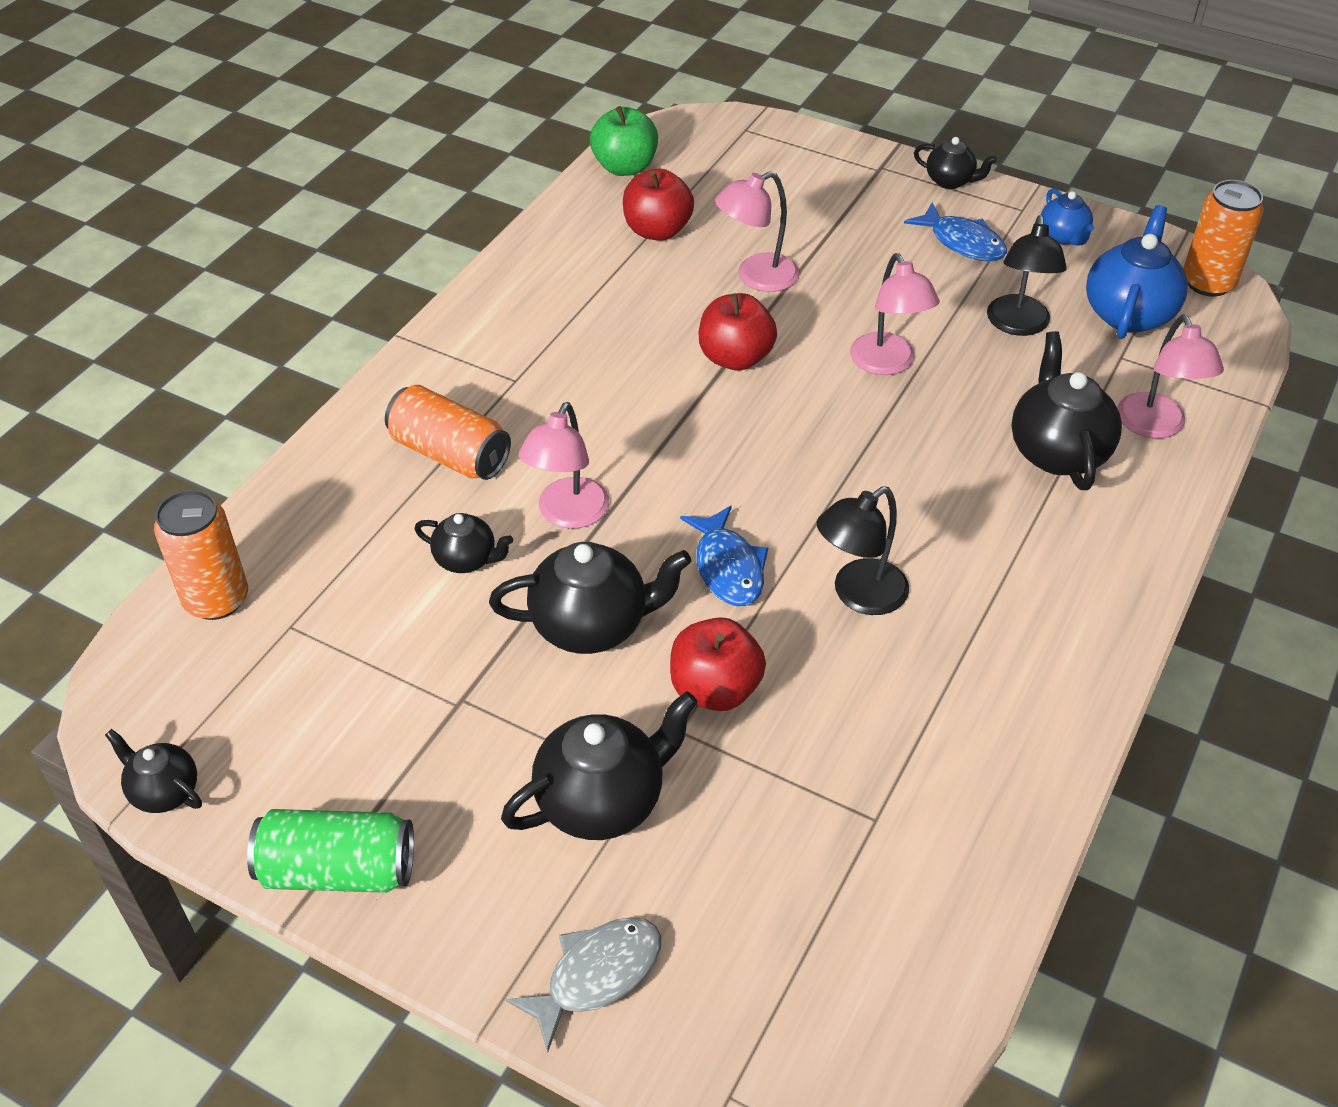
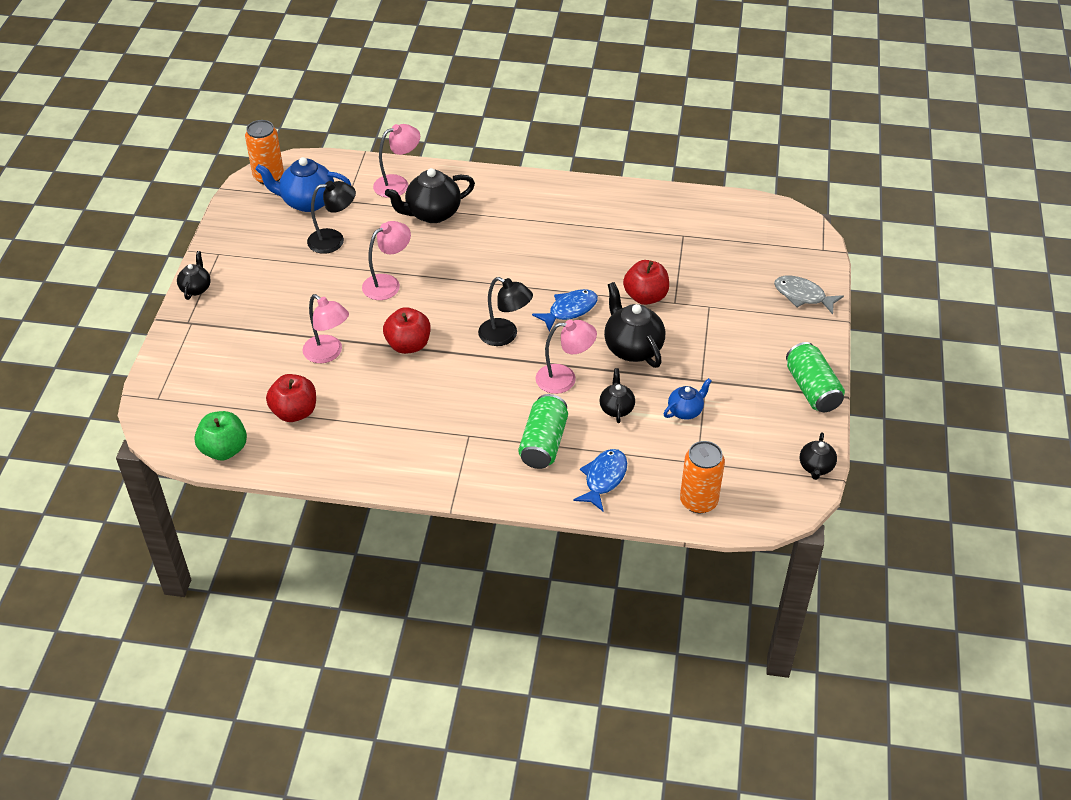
camera: 110 degrees left, 0 degrees up
(450, 454) = (543, 443): orange can -> green can
(602, 801) = (725, 316): black teapot -> none
(858, 595) = (563, 263): black lamp -> black lamp (505, 336)
(962, 242) = (261, 273): blue fish -> blue fish (603, 478)
(1063, 237) = (242, 234): blue teapot -> blue teapot (685, 411)

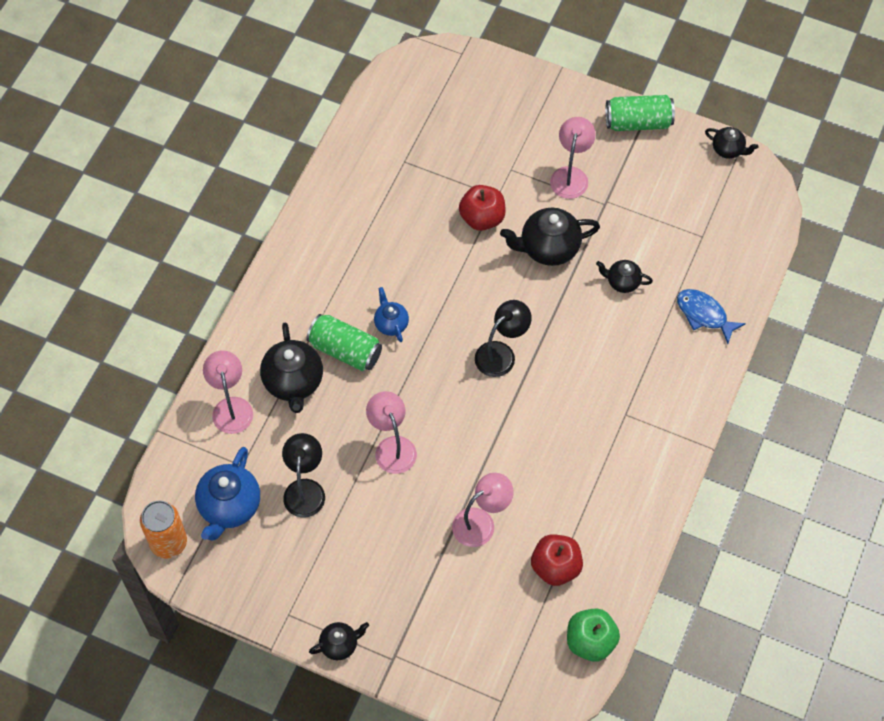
camera: 75 degrees left, 15 degrees up
(196, 288) = (340, 645): black teapot -> black teapot turned 135 degrees clockwise
(408, 345) = (489, 444): red apple -> none
(543, 443) = (650, 353): green can -> green can (345, 350)
(564, 379) = (573, 315): pink lamp -> pink lamp (570, 175)
(569, 310) = (481, 288): blue fish -> none
(685, 411) = (639, 228): blue teapot -> blue teapot (391, 324)
(698, 501) = (746, 248): orange can -> none
(803, 296) = (519, 90): grey fish -> none

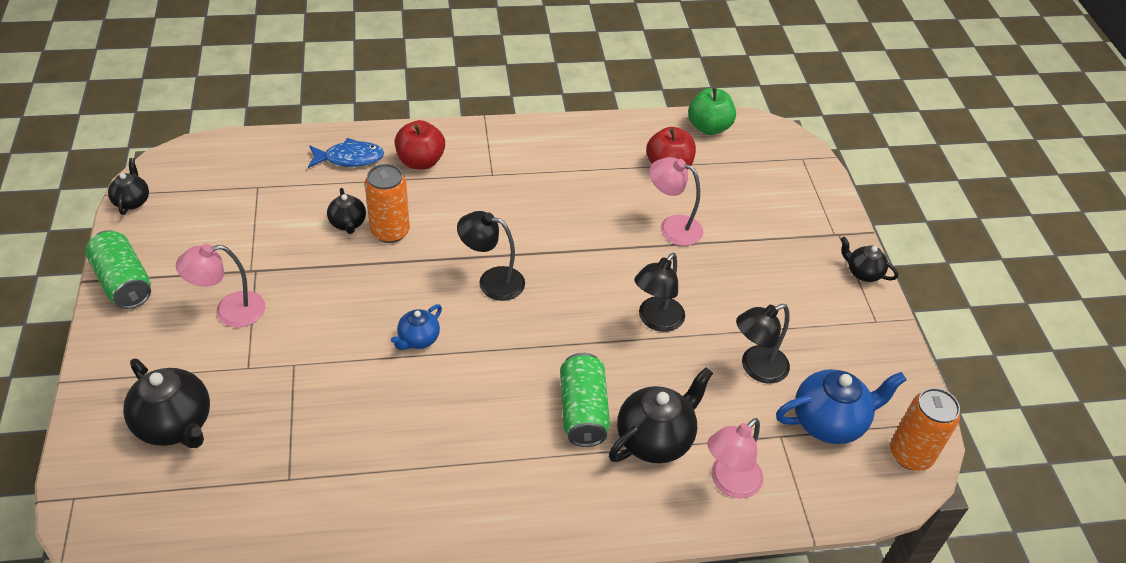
camera: 125 degrees left, 15 degrees down
(391, 324) = (521, 386): blue teapot -> blue teapot (418, 339)
(392, 447) = (656, 321): pink lamp -> black lamp
(482, 218) = (332, 365): red apple -> red apple (420, 161)
(548, 248) = (340, 293): black teapot -> black teapot (175, 425)
(597, 307) = (390, 231): none -> orange can
(704, 315) = (350, 158): blue fish -> blue fish turned 105 degrees counterclockwise

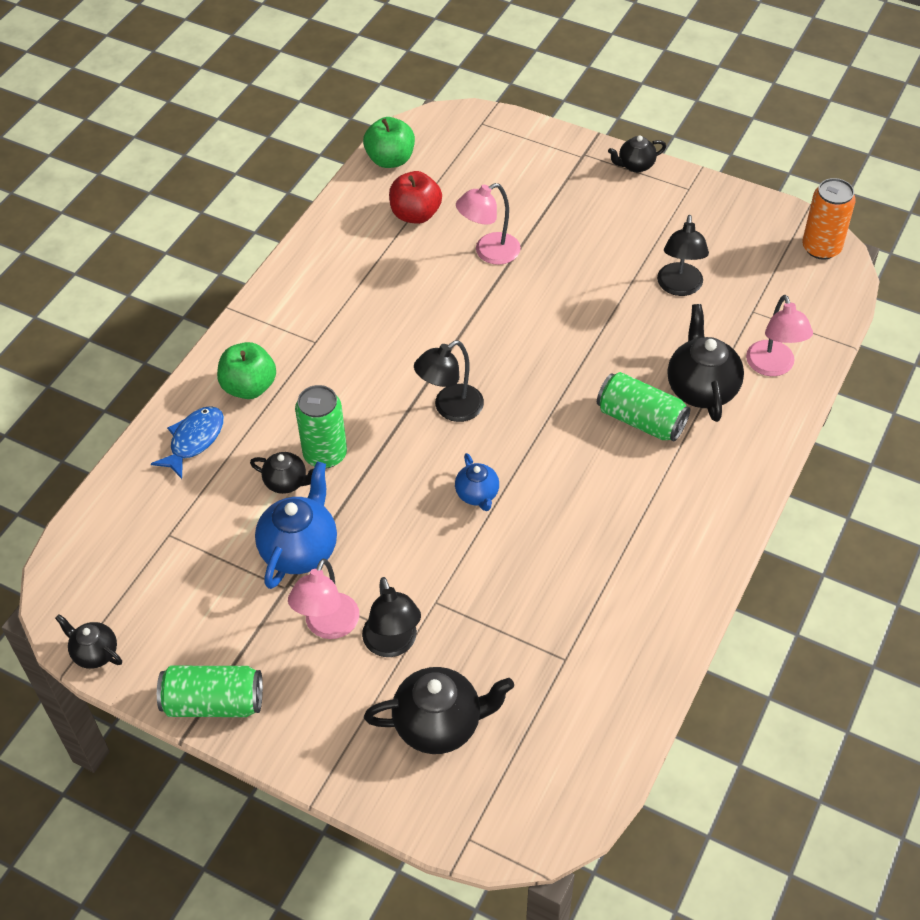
camera: 50 degrees left, 5 degrees up
(390, 231) = (325, 454): orange can -> green can
(420, 161) = (249, 387): red apple -> green apple
(656, 321) = (583, 321): black lamp -> black lamp (393, 644)
(829, 422) = (760, 275): blue teapot -> blue teapot (300, 549)

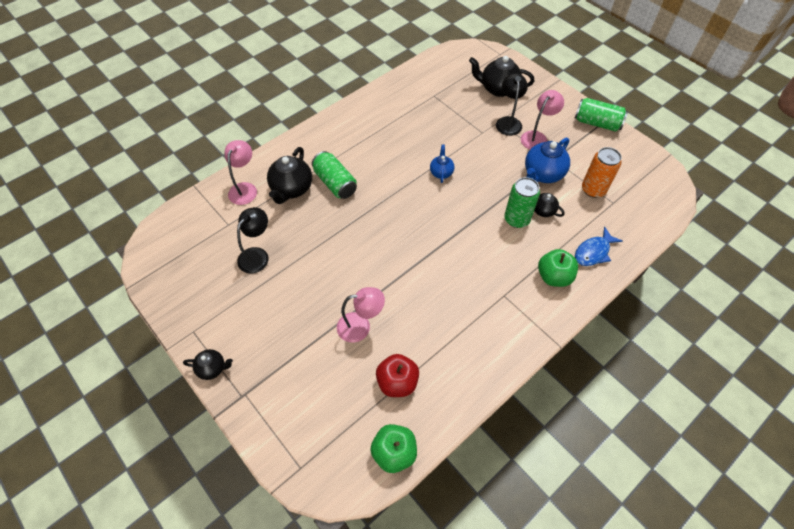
camera: 160 degrees left, 5 degrees up
(95, 653) = (654, 158): black teapot -> none
(450, 409) = (435, 223): black lamp -> none
(821, 248) = (152, 252): orange can -> orange can (593, 189)

